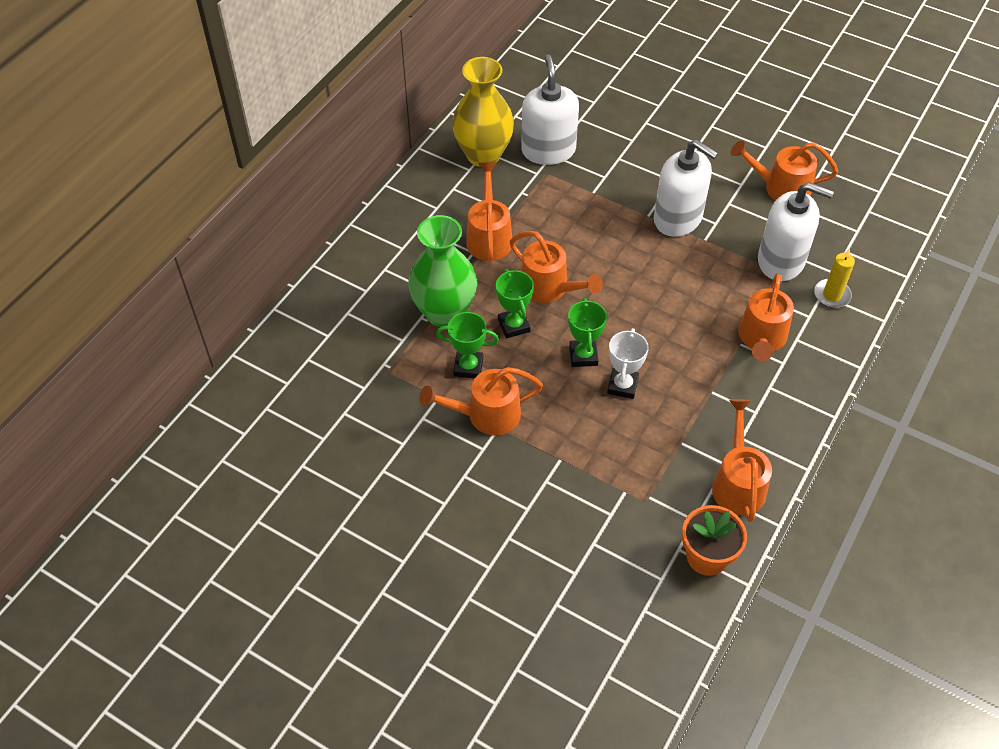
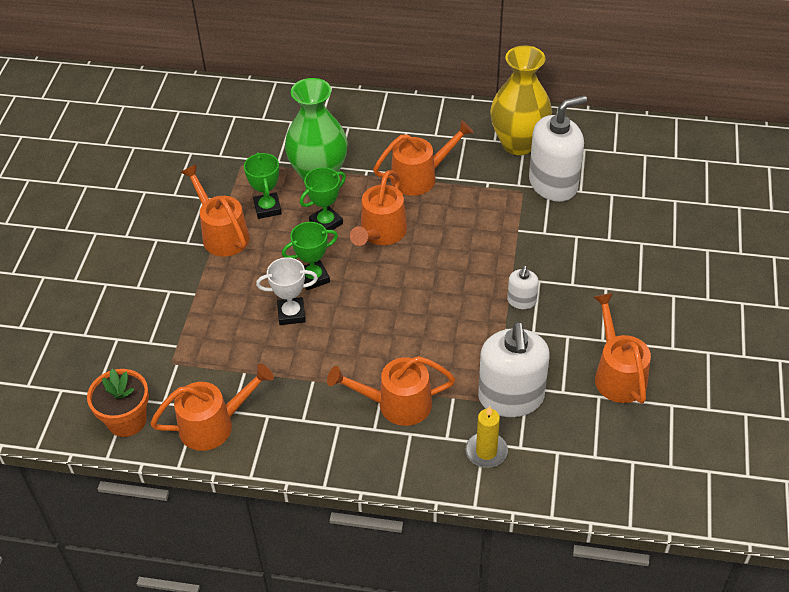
camera: 70 degrees right, 5 degrees down
(678, 218) = (521, 301): white soap dispenser -> white soap dispenser, size x0.48

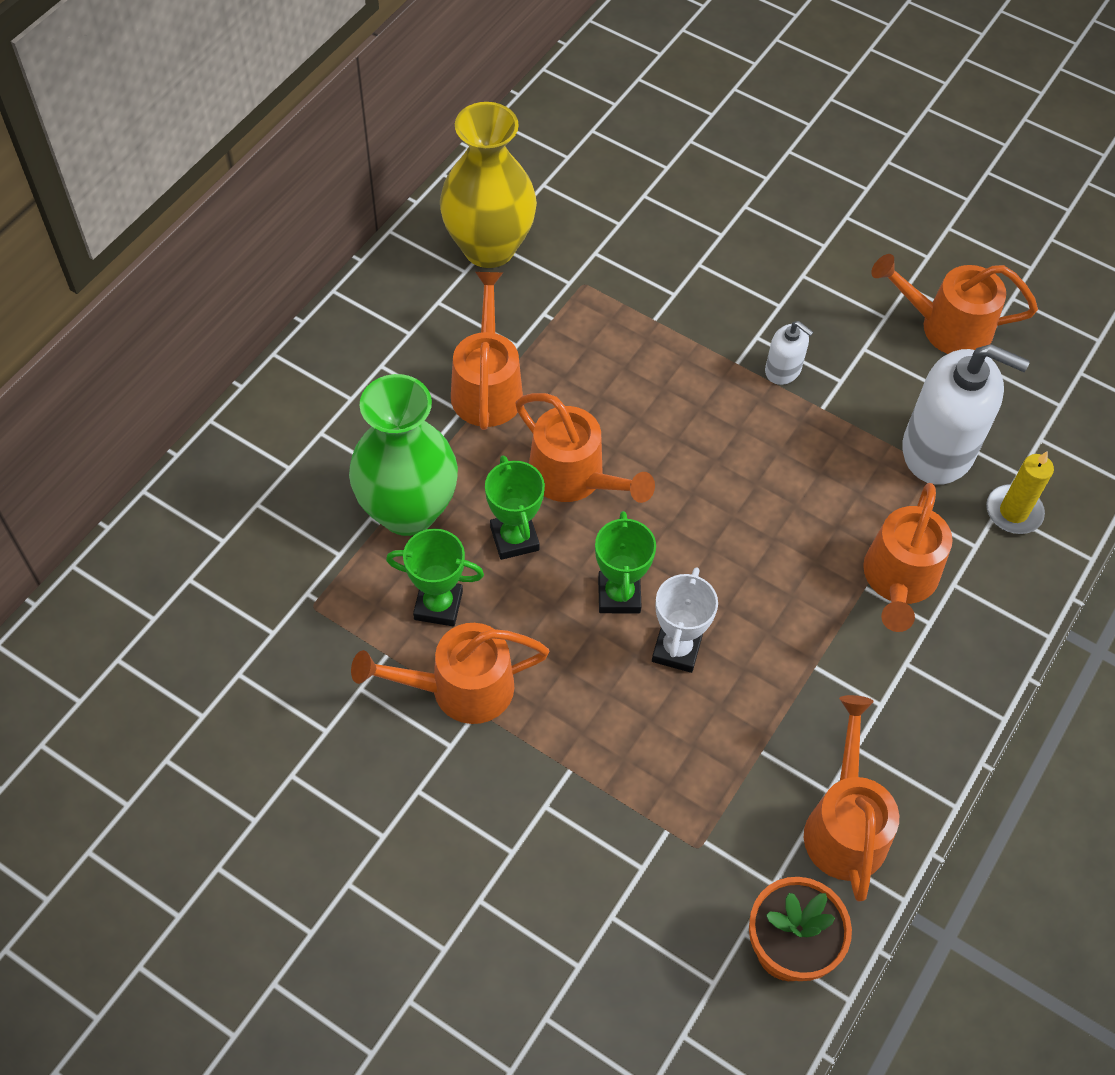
camera: 70 degrees left, 10 degrees up
(553, 184) = (590, 245): white soap dispenser -> none

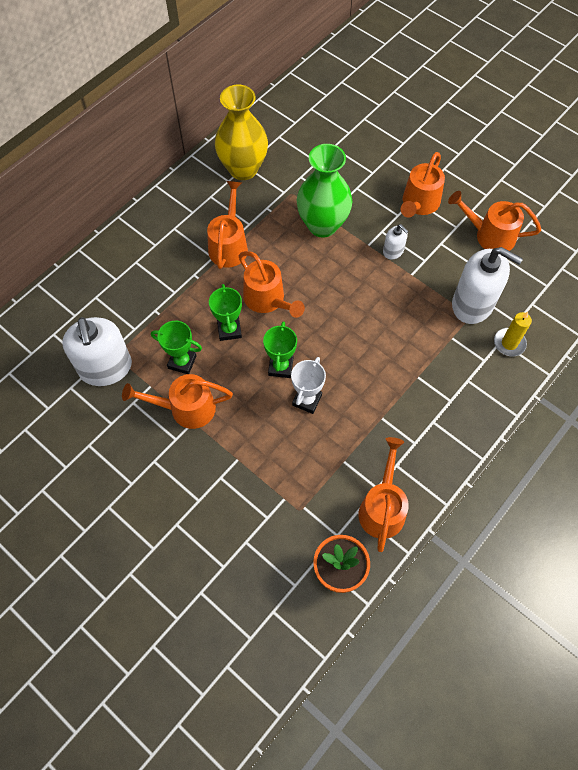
camera: 10 degrees right, 5 degrees up
(298, 631) = (106, 368): none -> white soap dispenser
(408, 511) = (175, 309): green vase -> green vase (322, 225)
(898, 581) = (437, 376): orange watering can -> orange watering can (418, 204)

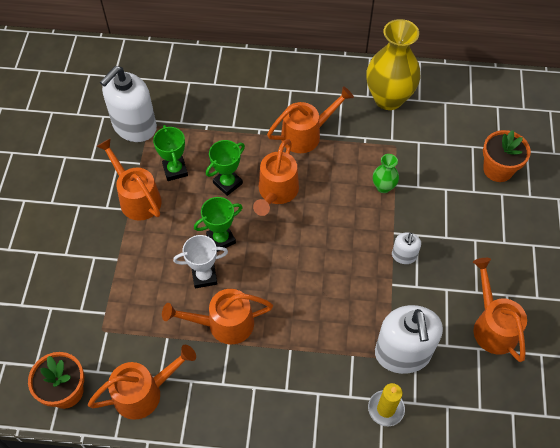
camera: 55 degrees right, 5 degrees down
(322, 225) = (383, 187): green vase -> green vase, size x0.47
(366, 146) = (498, 169): none -> orange flower pot
(418, 204) = (473, 247): orange watering can -> orange watering can (223, 324)

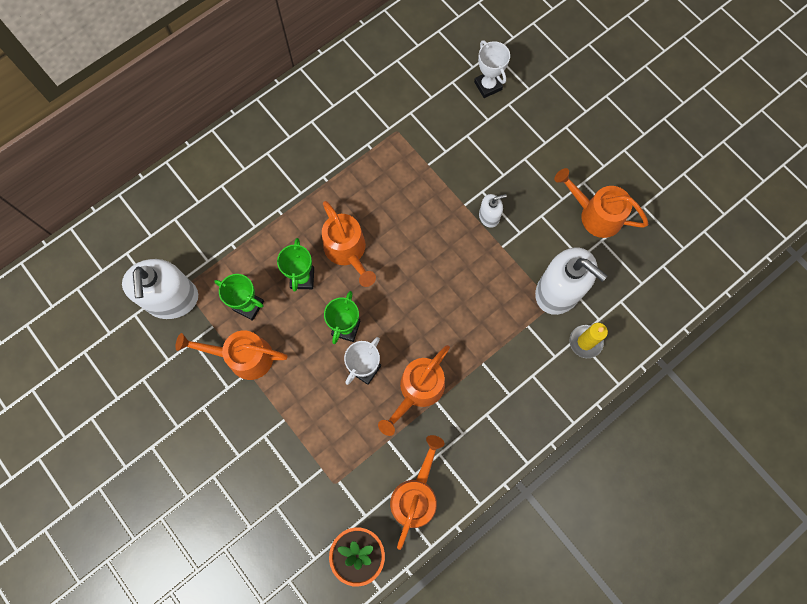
camera: 45 degrees left, 15 degrees up
(306, 134) = (320, 181): orange watering can -> none
(383, 187) = (421, 174): green vase -> none
(388, 99) = (351, 94): yellow vase -> none
(404, 256) = (489, 216): white soap dispenser -> white soap dispenser turned 75 degrees counterclockwise
(498, 169) = (488, 86): orange flower pot -> white trophy

